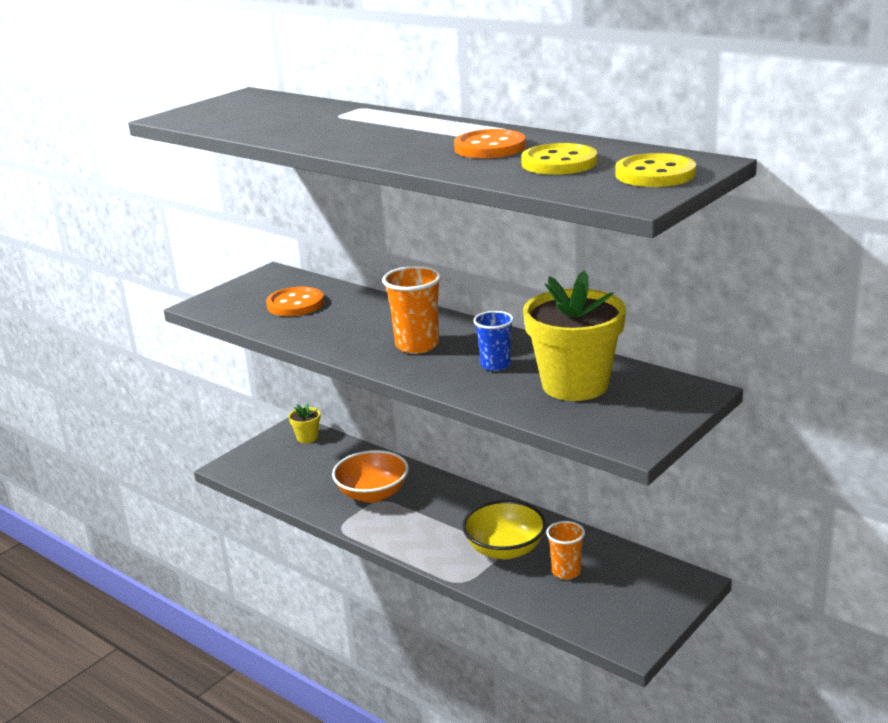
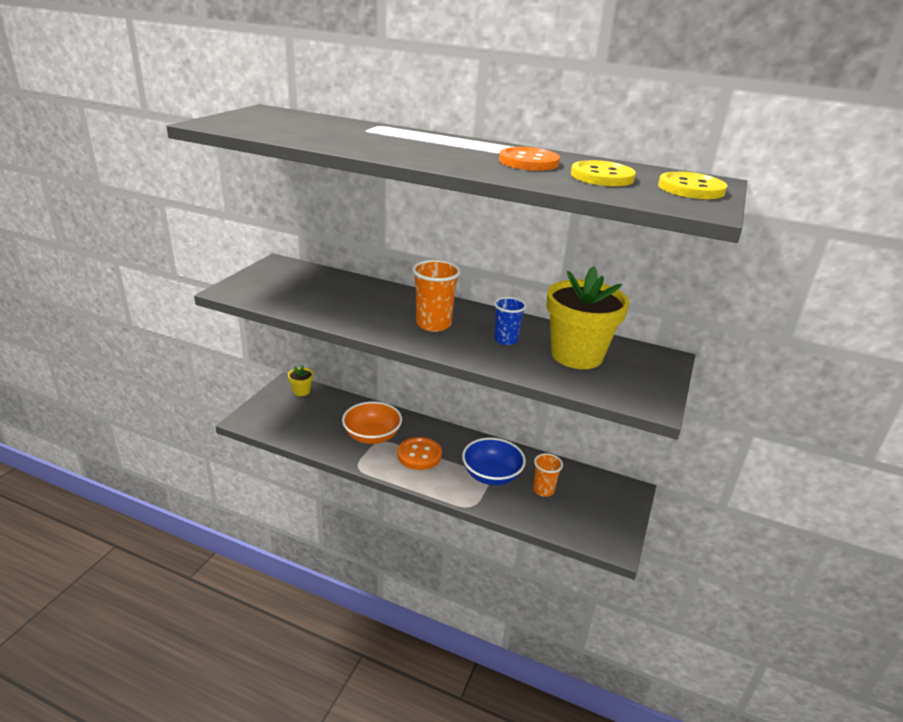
camera: 20 degrees left, 5 degrees up
(295, 304) = (311, 290): orange button -> orange button (419, 455)
(505, 549) = (491, 475): yellow bowl -> blue bowl

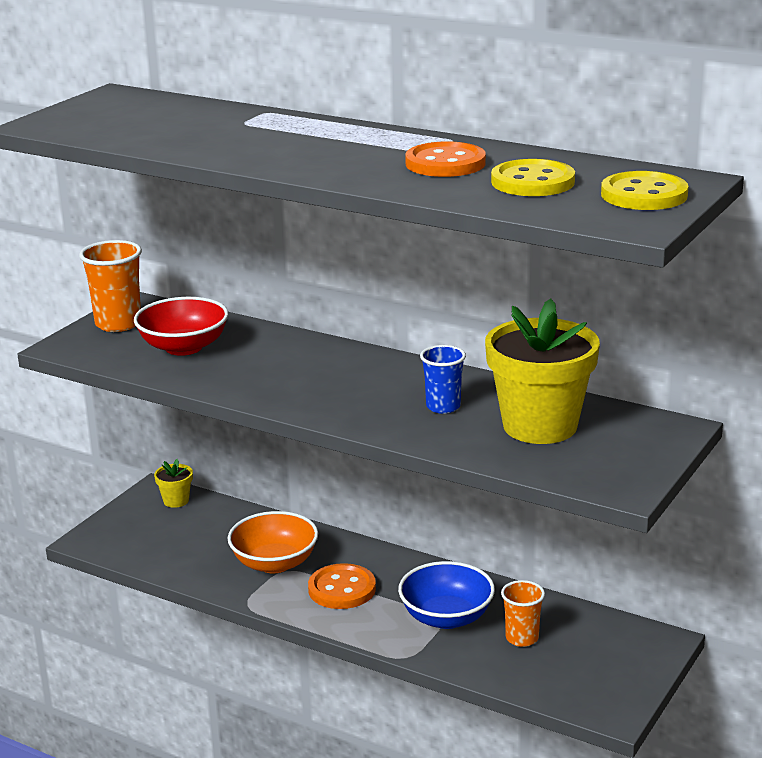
camera: 10 degrees right, 5 degrees down
(314, 293) = (184, 347): none -> red bowl
(433, 324) = (344, 387): orange cup -> orange cup (118, 324)

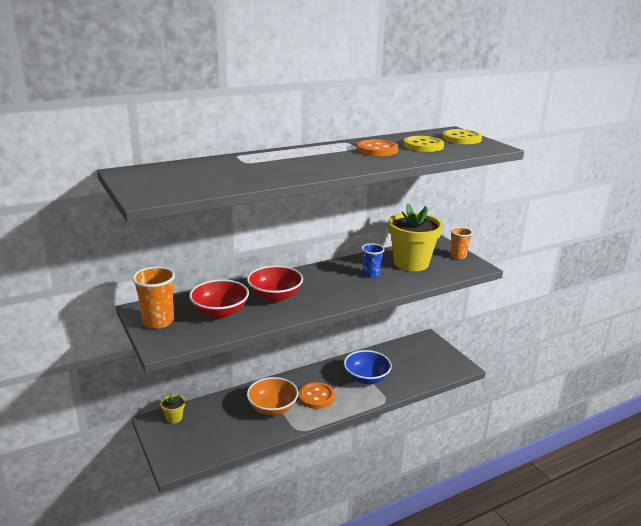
camera: 60 degrees left, 0 degrees up
(272, 364) = (275, 296): none -> red bowl
(522, 638) = (398, 366): orange cup -> orange cup (458, 256)

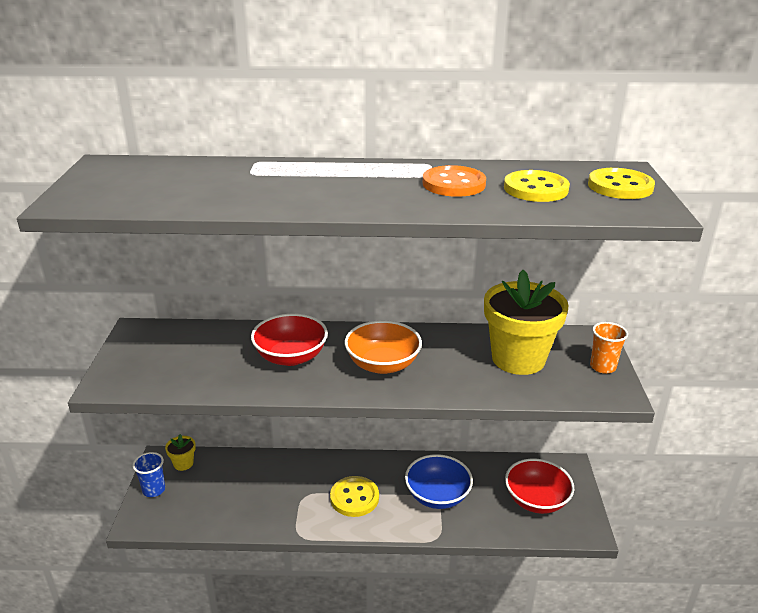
camera: 30 degrees right, 5 degrees up
(158, 321) = (135, 351): orange cup -> none
(220, 312) = (209, 359): red bowl -> red bowl (536, 500)
(272, 408) = (293, 492): orange bowl -> orange bowl (382, 364)
(316, 397) = (354, 498): orange button -> yellow button
(371, 274) = (443, 361): blue cup -> blue cup (154, 490)

